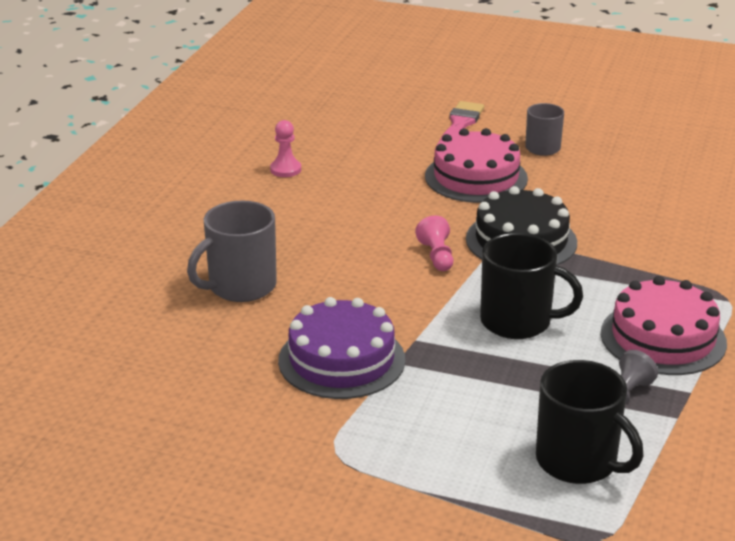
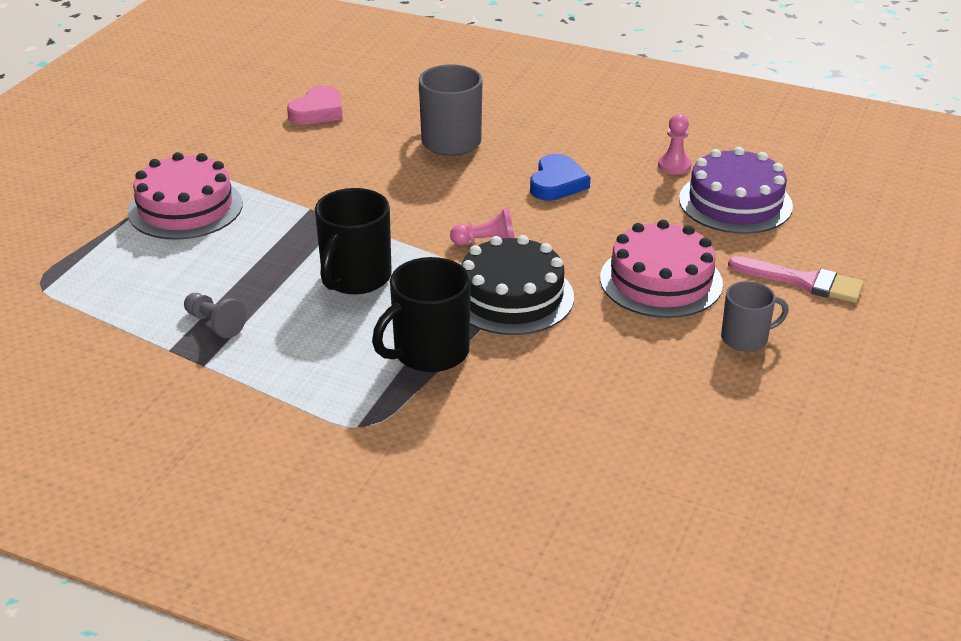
camera: 95 degrees right, 5 degrees up
(164, 383) = (318, 111): none -> pink heart
(323, 224) = (557, 183): none -> blue heart
(341, 360) = (323, 184): purple cake -> purple cake (735, 202)
(578, 462) = (136, 286): black mug -> black mug (429, 352)
(663, 338) = (300, 364): pink cake -> pink cake (185, 208)

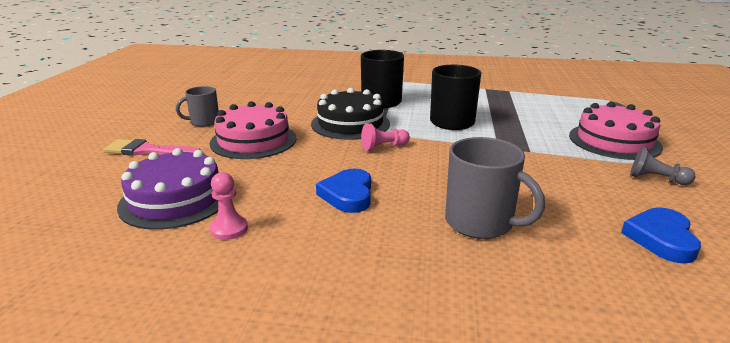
camera: 165 degrees right, 10 degrees down
(215, 324) = (502, 99): grey pawn -> grey pawn (656, 179)
(318, 111) = (661, 238): pink heart -> blue heart

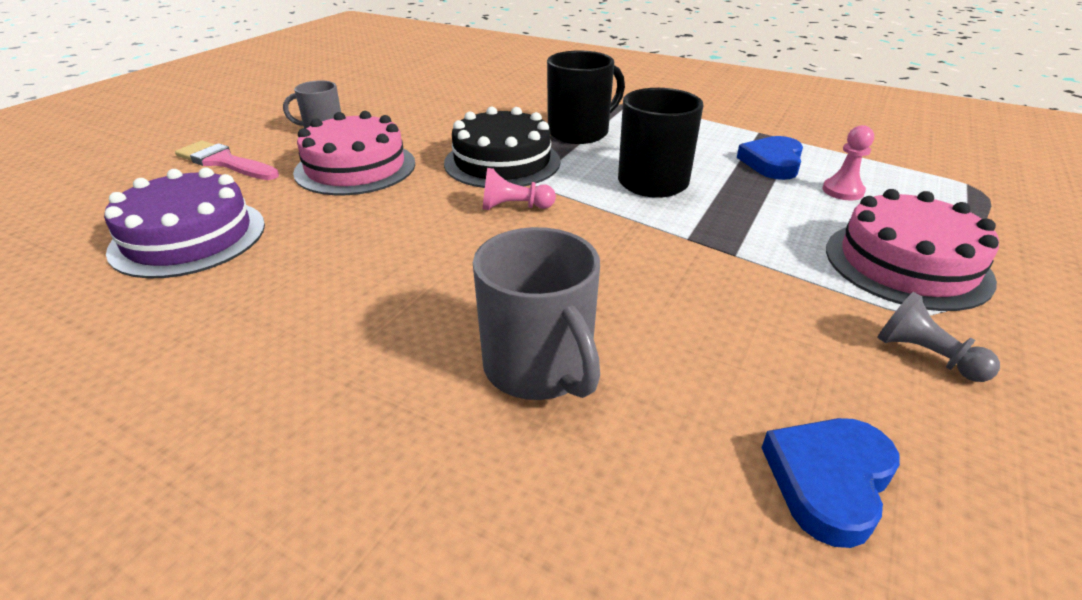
camera: 20 degrees right, 10 degrees up
(229, 229) = (205, 295): pink pawn -> pink pawn (842, 191)
(348, 195) = (395, 275): blue heart -> blue heart (772, 162)

